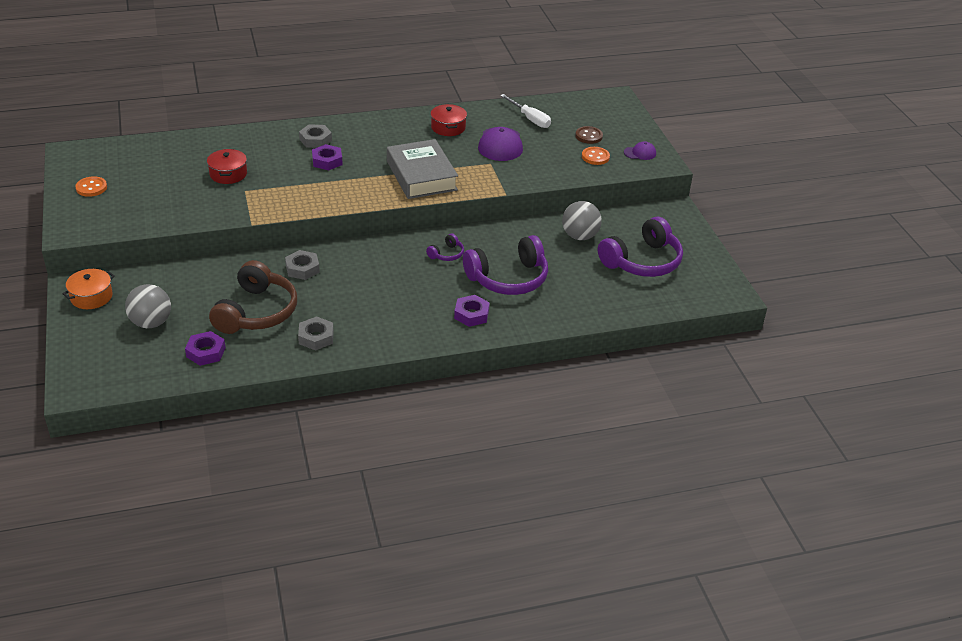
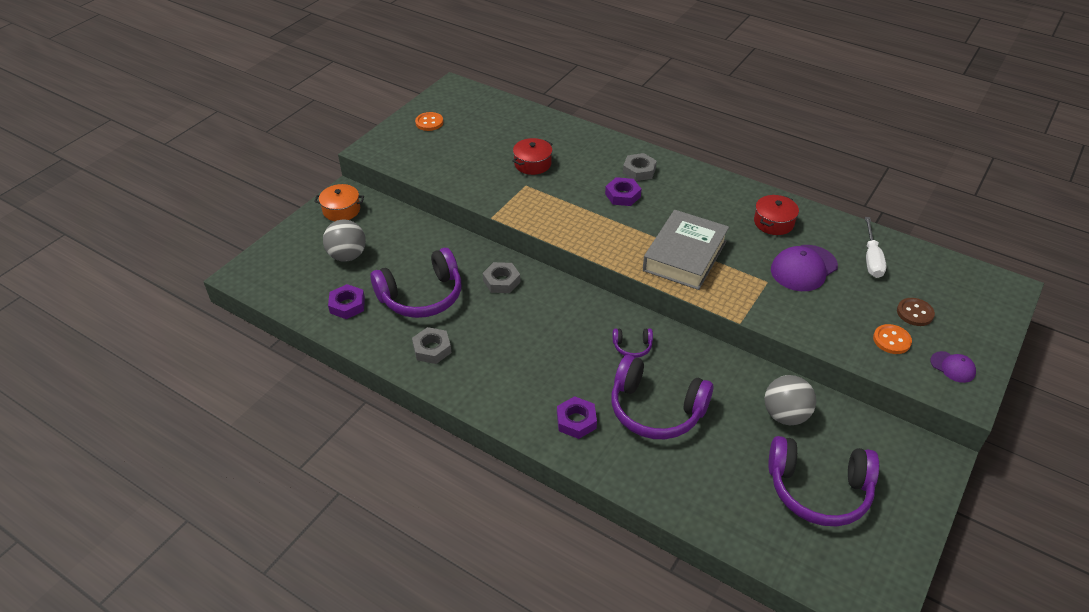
camera: 50 degrees right, 5 degrees up
(256, 312) = (422, 296): brown headphones -> purple headphones

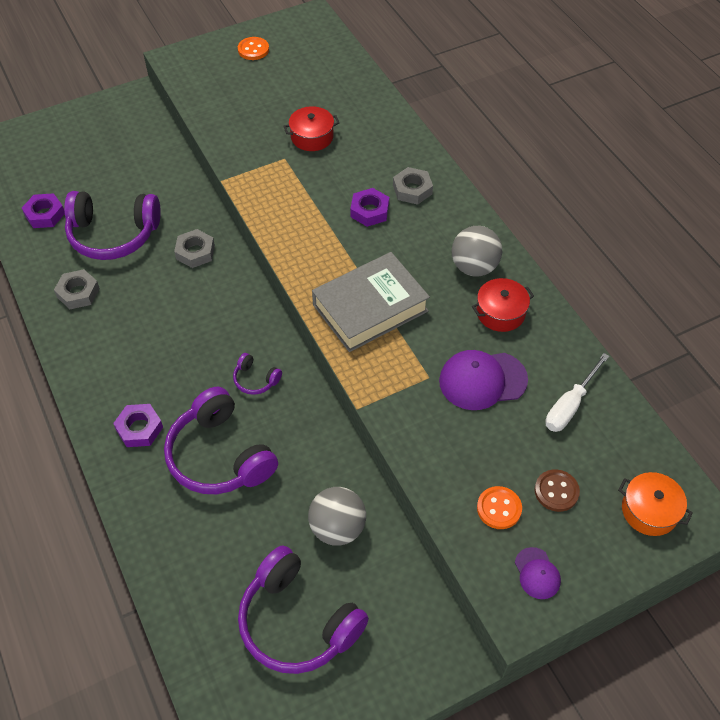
camera: 30 degrees right, 10 degrees up
(341, 210) = (117, 113): orange pot -> orange pot (649, 510)
(347, 256) = (85, 164): grey ball -> grey ball (474, 267)

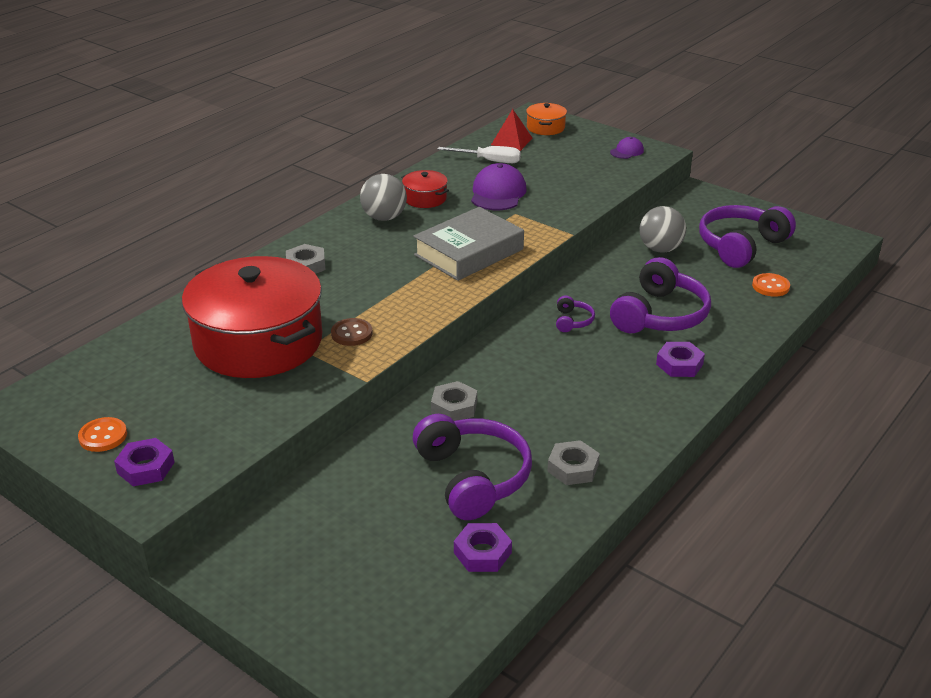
camera: 115 degrees left, 20 degrees down
(298, 621) = (741, 246): purple headphones -> purple headphones turned 150 degrees counterclockwise
(312, 137) = (258, 342): red pot -> red pot, size x2.43
(369, 211) = (351, 280): purple nut -> purple nut (146, 467)
(370, 308) = (469, 252): grey book -> grey book turned 75 degrees counterclockwise
(482, 380) = (498, 193): purple cap -> purple cap turned 135 degrees counterclockwise
(499, 508) = (596, 169): orange button -> orange button (770, 286)
(556, 491) = (563, 155): brown button -> brown button (351, 334)
(618, 452) = (511, 141): none -> red pyramid

